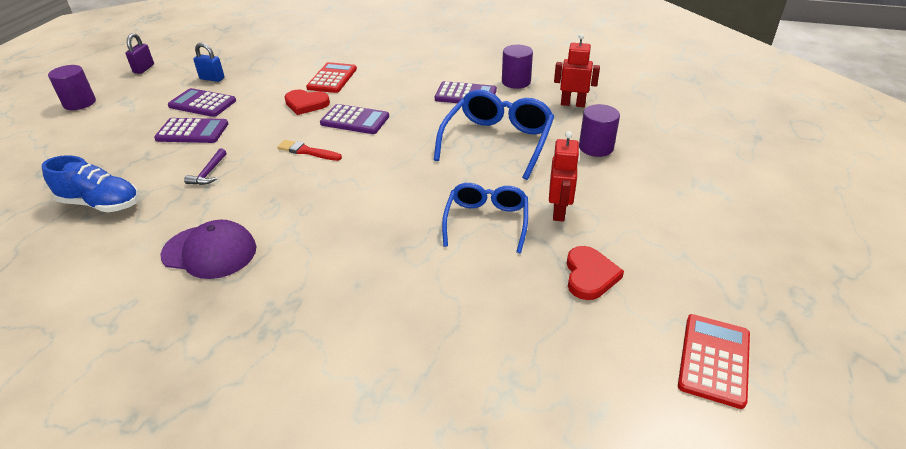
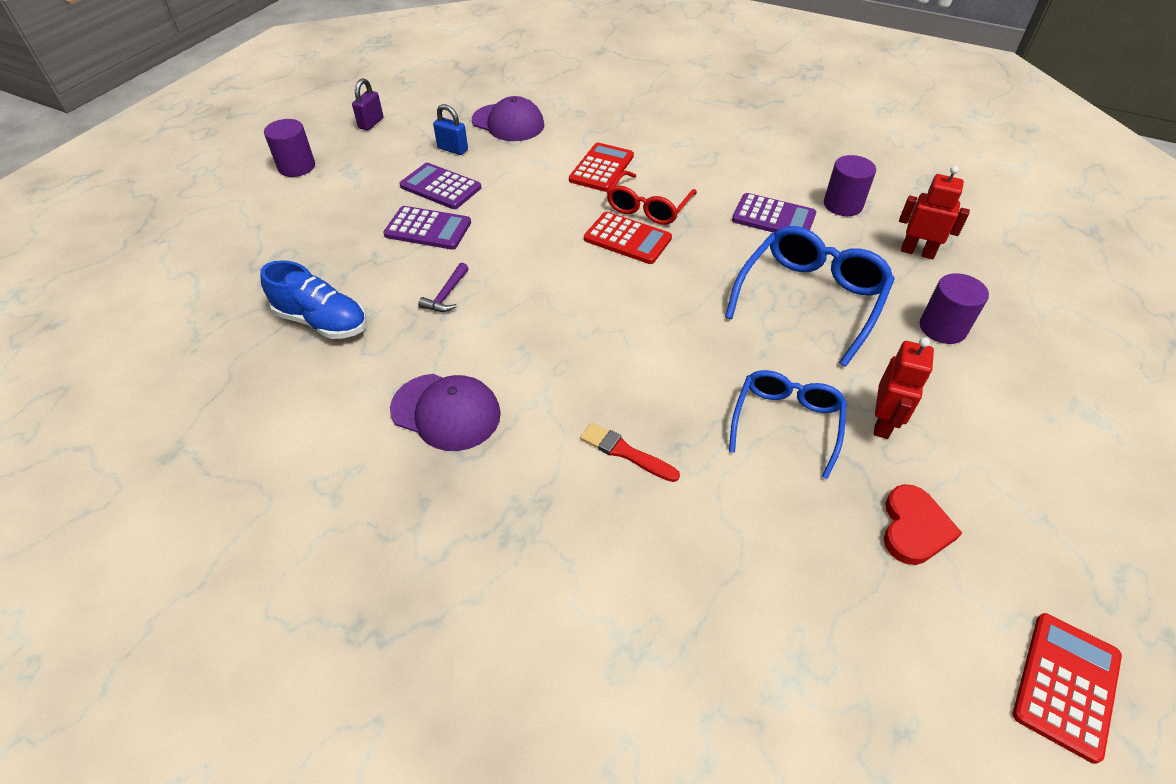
camera: 10 degrees right, 10 degrees up
(257, 58) = (508, 123): none -> purple cap
(306, 104) = (567, 205): red heart -> none
(307, 151) = (566, 279): red brush -> red brush (625, 452)
(355, 120) = (627, 239): purple calculator -> red calculator
(370, 99) = (648, 207): none -> red glasses

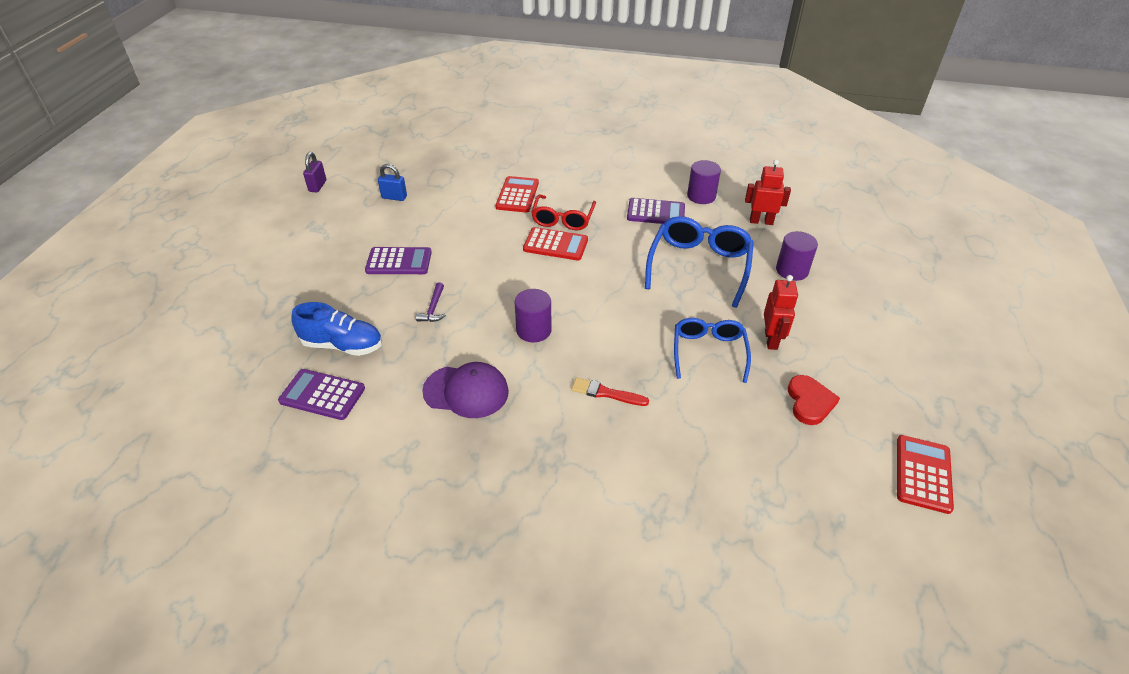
camera: 15 degrees left, 5 degrees down
(296, 167) = (268, 230): purple cylinder -> purple cylinder (533, 330)
(440, 187) = (396, 228): purple calculator -> purple calculator (322, 395)
(508, 123) = (431, 170): purple cap -> none

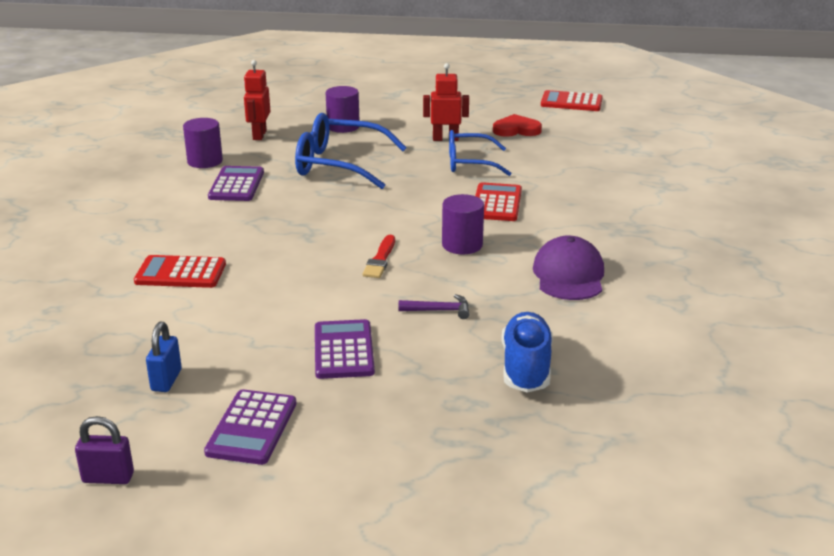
camera: 95 degrees left, 15 degrees down
(322, 395) = (615, 367): purple calculator -> purple calculator (252, 428)
(555, 245) = (301, 240): red calculator -> red calculator (497, 203)
(563, 219) = (245, 238): red glasses -> none
(606, 393) = (540, 206): red brush -> red brush (380, 259)

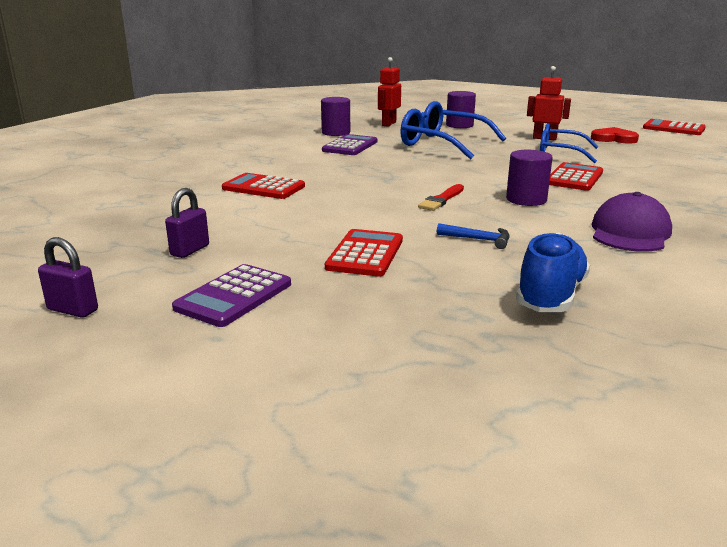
camera: 20 degrees right, 5 degrees down
(166, 380) = (190, 250): blue padlock -> purple padlock
(343, 350) = (365, 254): purple calculator -> red calculator
(439, 310) = (478, 239): purple hammer -> blue hammer

